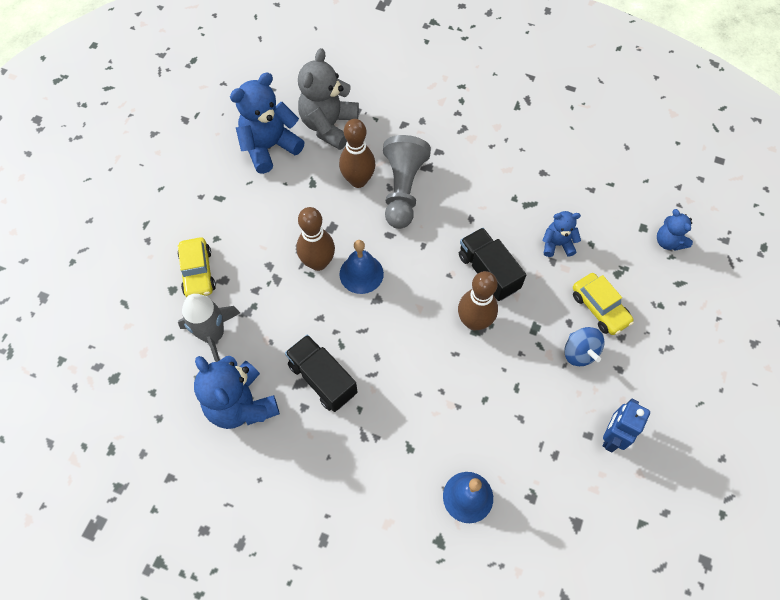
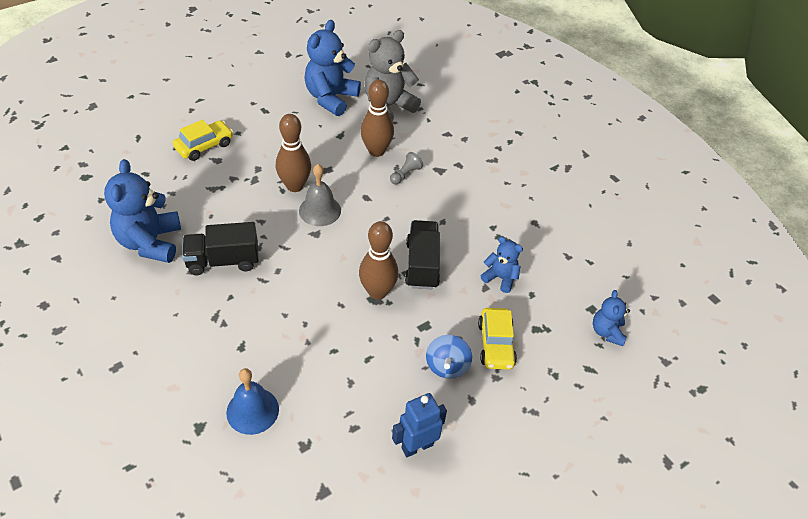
camera: 30 degrees right, 15 degrees down
(198, 272) = (204, 146): yellow car -> yellow car turned 150 degrees counterclockwise
(213, 335) = (176, 189): grey rocket -> none
(269, 147) = (331, 98): blue teddy bear -> blue teddy bear turned 60 degrees counterclockwise
(322, 379) = (223, 261): black truck -> black truck turned 90 degrees counterclockwise
(361, 273) = (320, 210): blue bell -> grey bell
(403, 190) = (405, 174): grey pawn -> grey pawn, size x0.44

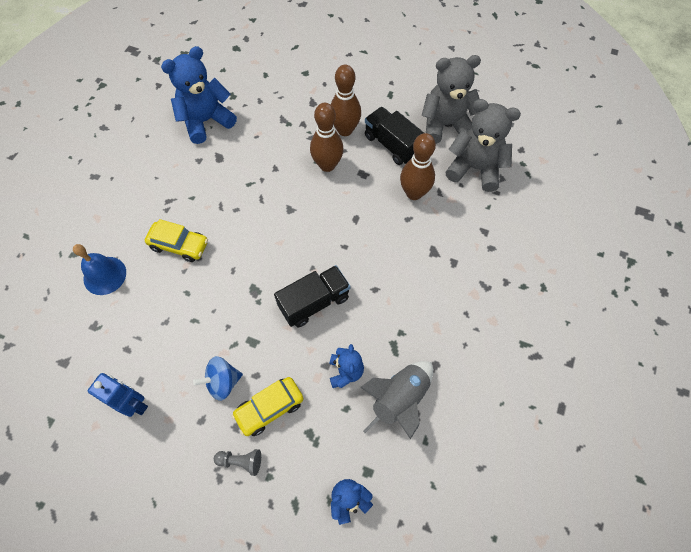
camera: 60 degrees right, 15 degrees up
(204, 146) = (319, 86): yellow car -> yellow car (179, 245)
(223, 261) = (220, 172): black truck -> black truck (392, 145)
(320, 210) = (315, 197): grey bell -> none
(331, 98) = (445, 125): blue teddy bear -> grey teddy bear
(377, 292) = (263, 287): brown bowling pin -> brown bowling pin (345, 130)
(405, 174) = (405, 230): grey pawn -> grey pawn (241, 461)
(547, 258) = (399, 399): none -> grey rocket

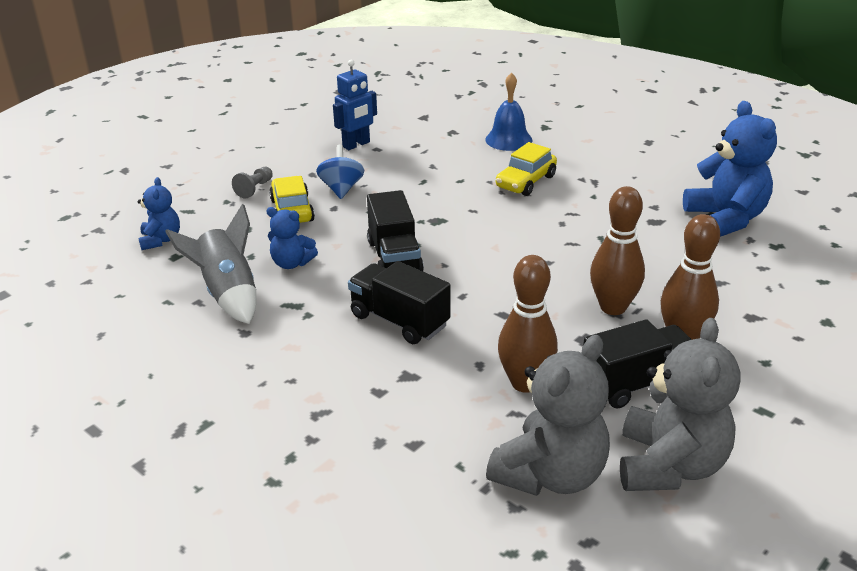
camera: 110 degrees right, 30 degrees down
(385, 274) = (399, 320): none -> black truck

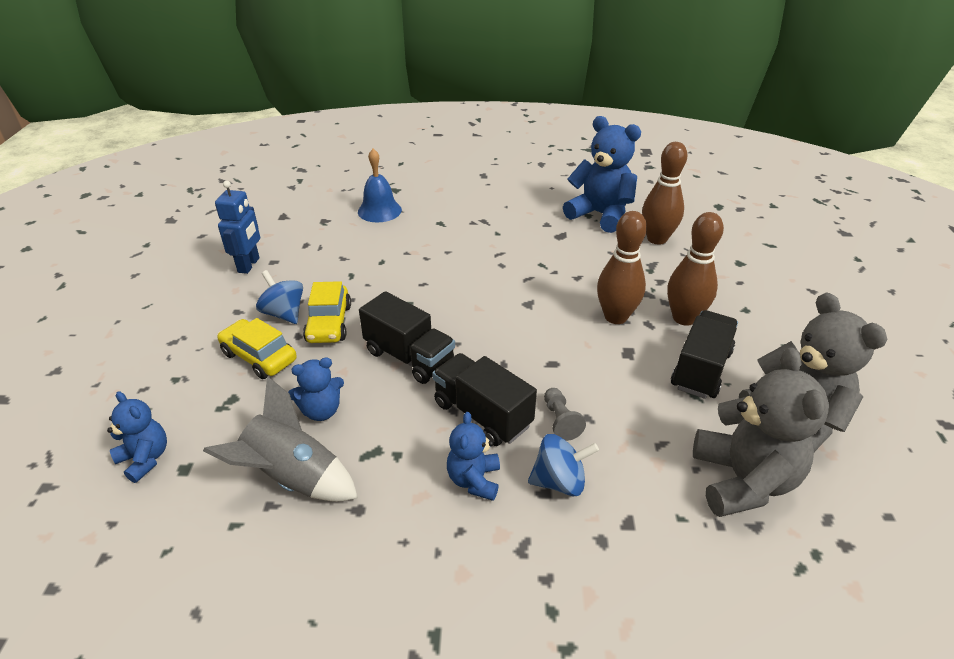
camera: 40 degrees left, 5 degrees up
(254, 189) = (193, 352): grey pawn -> grey pawn (560, 421)
(339, 357) = (474, 480): none -> blue teddy bear
(398, 391) = (559, 481): none -> blue spinning top
(399, 320) = (482, 414): black truck -> black truck turned 45 degrees clockwise
(525, 182) = (435, 241): yellow car -> yellow car (329, 323)
(525, 383) = (636, 414): brown bowling pin -> brown bowling pin (657, 239)

